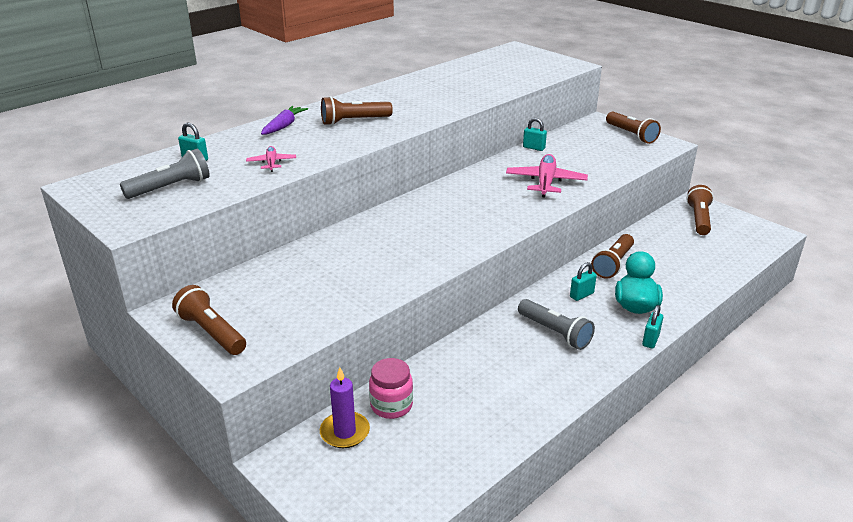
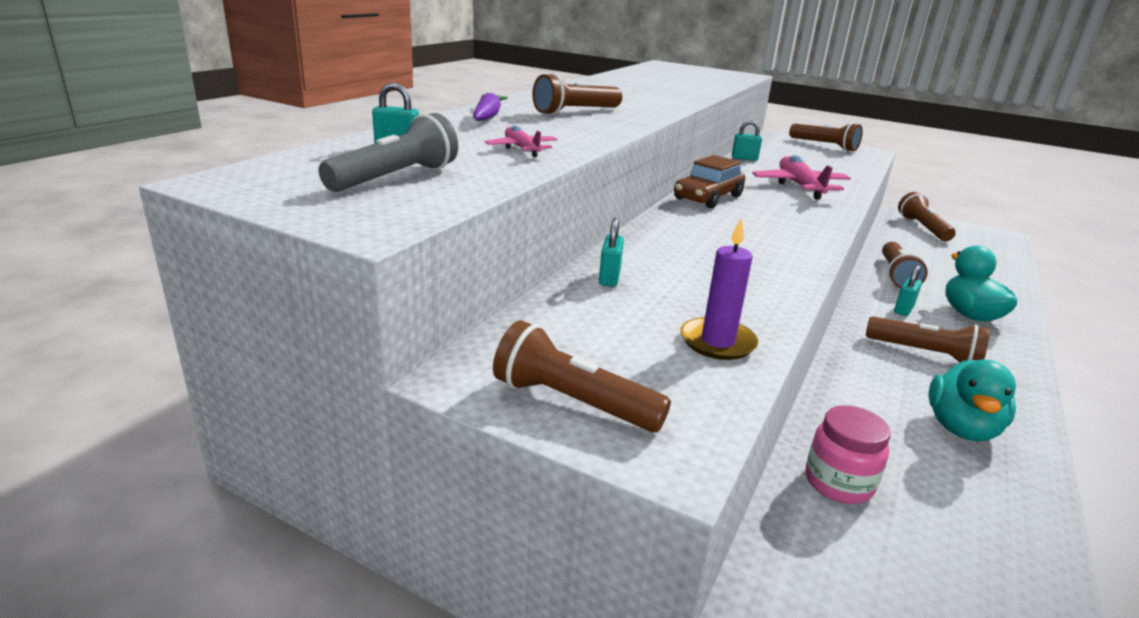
camera: 20 degrees left, 5 degrees down
(345, 432) = (816, 539): purple candle -> purple candle (717, 342)
(453, 189) = (708, 197): none -> brown car
(515, 387) = (961, 428): none -> turquoise duck
(555, 333) = (925, 354): grey flashlight -> brown flashlight
(650, 340) = (1030, 348): turquoise padlock -> turquoise padlock (609, 278)

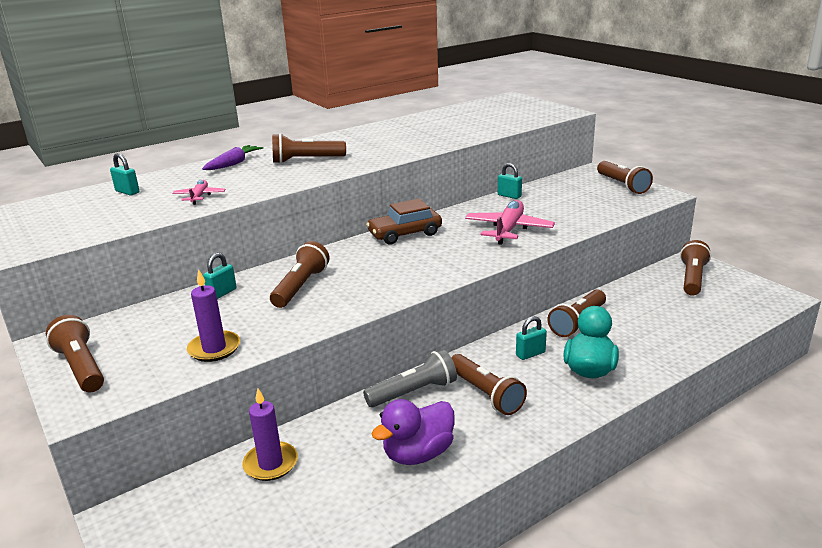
camera: 30 degrees right, 0 degrees up
(396, 178) = (86, 217): grey flashlight -> grey flashlight (414, 392)
(693, 259) = (301, 286): none -> brown flashlight
(838, 483) = (271, 464): pink jar -> purple candle
(961, 428) = (418, 454): turquoise duck -> purple duck

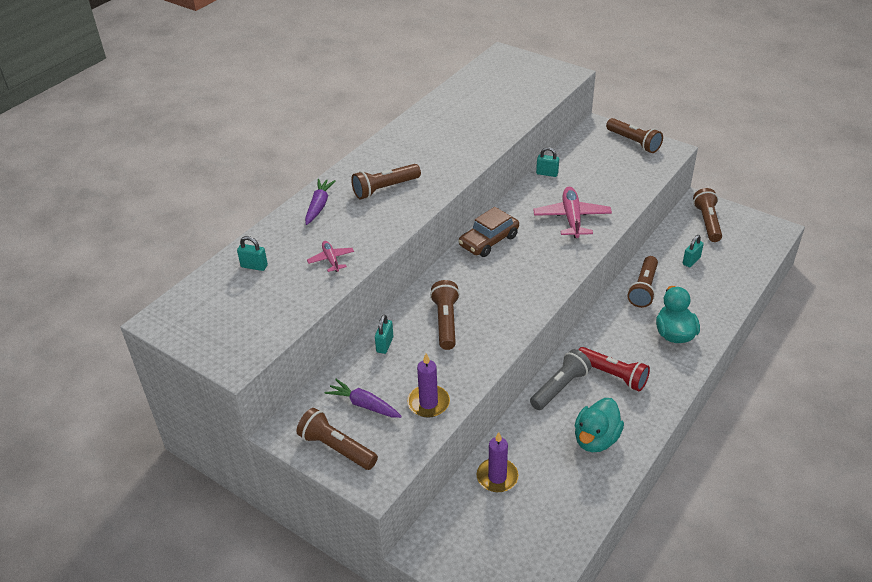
camera: 20 degrees left, 15 degrees up
(149, 337) = (364, 405): none -> purple carrot
(418, 454) = (596, 439): purple duck -> turquoise duck
(485, 394) = (613, 375): brown flashlight -> red flashlight
(530, 354) = (625, 329): turquoise padlock -> turquoise padlock (691, 261)

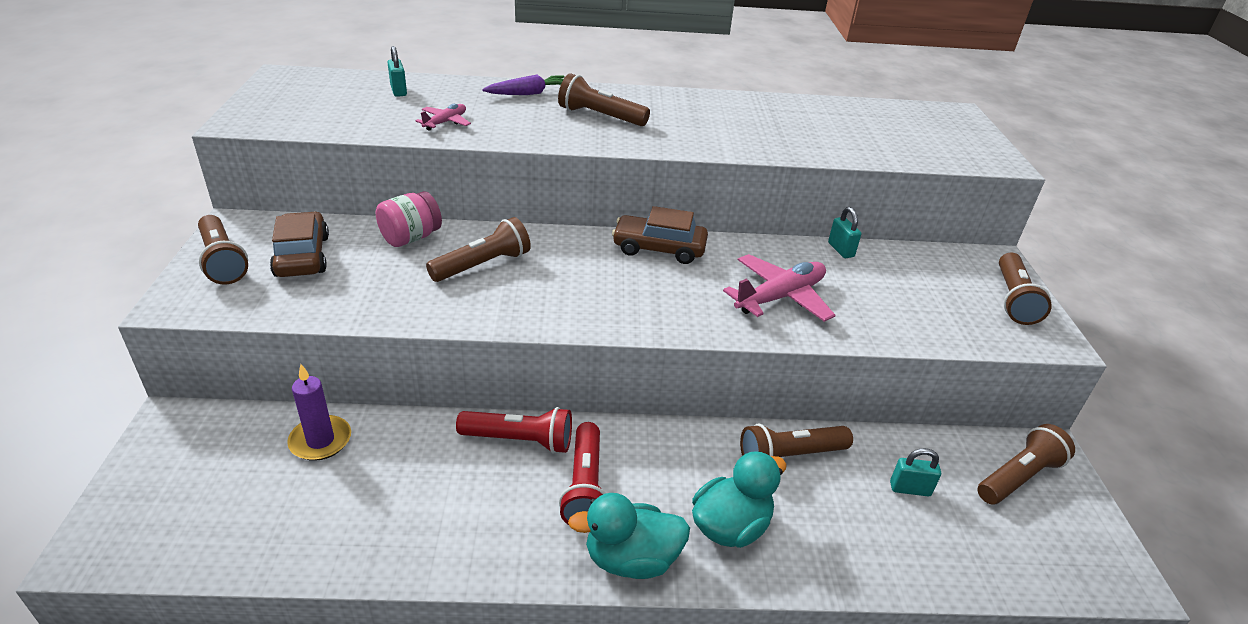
camera: 50 degrees right, 5 degrees down
(336, 448) = (222, 261): brown flashlight -> brown flashlight turned 150 degrees clockwise
(364, 405) = (302, 256): purple carrot -> brown car
(385, 344) = (410, 238): turquoise padlock -> pink jar
(428, 403) = (331, 298): purple candle -> none
(560, 387) = (520, 440): grey flashlight -> red flashlight
(596, 439) = (445, 514): turquoise duck -> turquoise duck (631, 559)

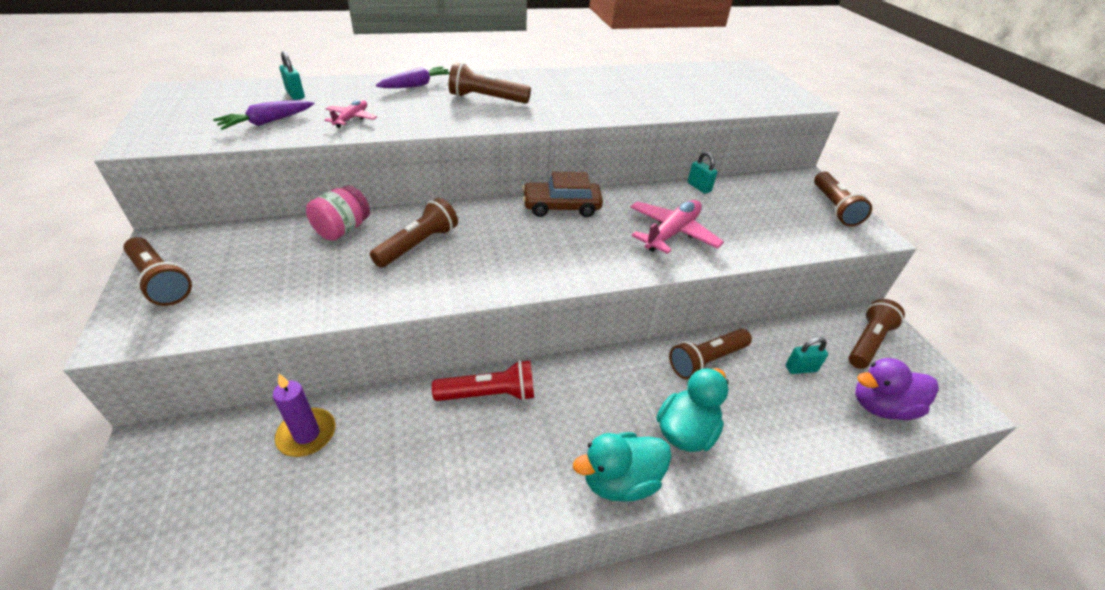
camera: 15 degrees left, 5 degrees up
(302, 256) = (242, 263): brown car -> none
(360, 117) = (267, 122): none -> purple carrot
(585, 487) = (558, 424): red flashlight -> none
(1000, 554) = (881, 406): none -> purple duck

